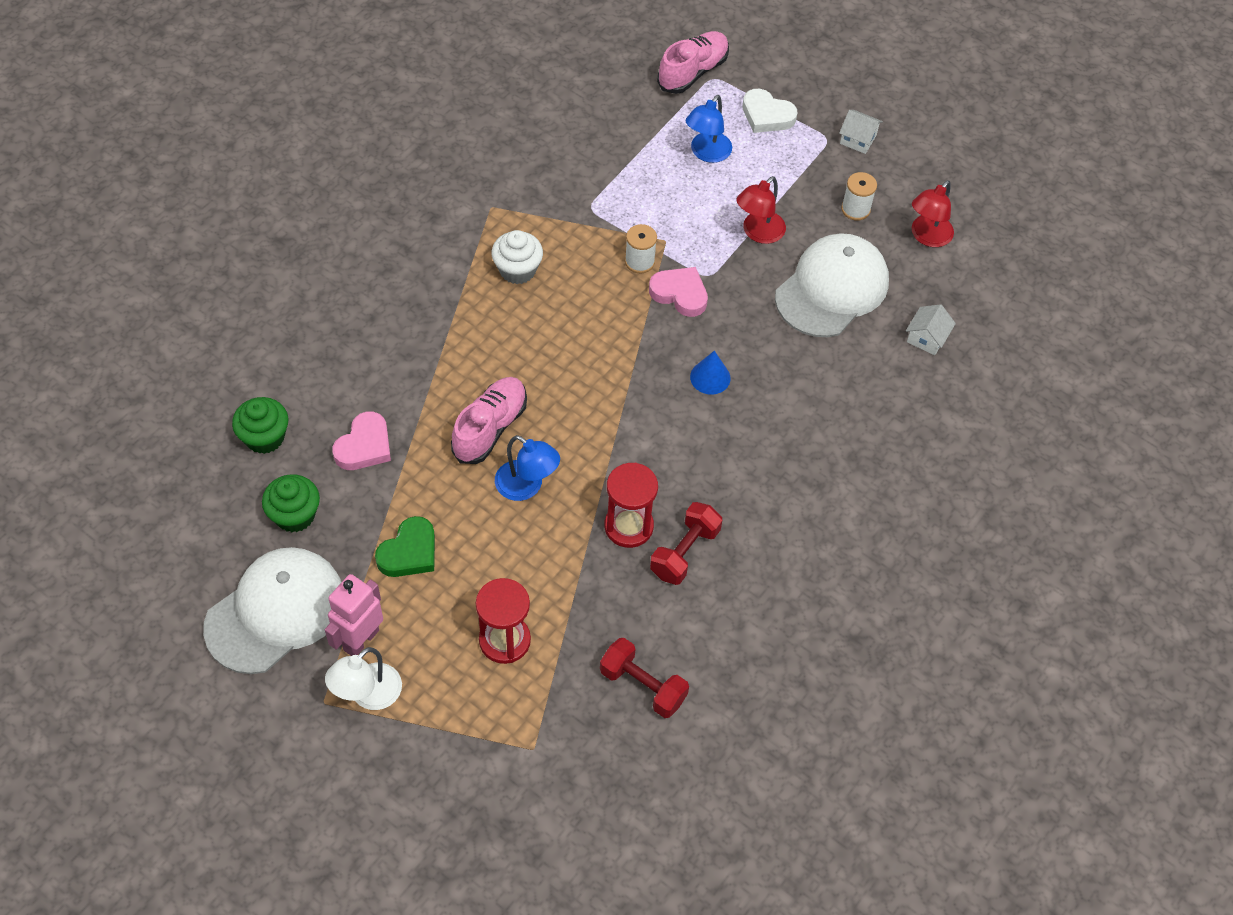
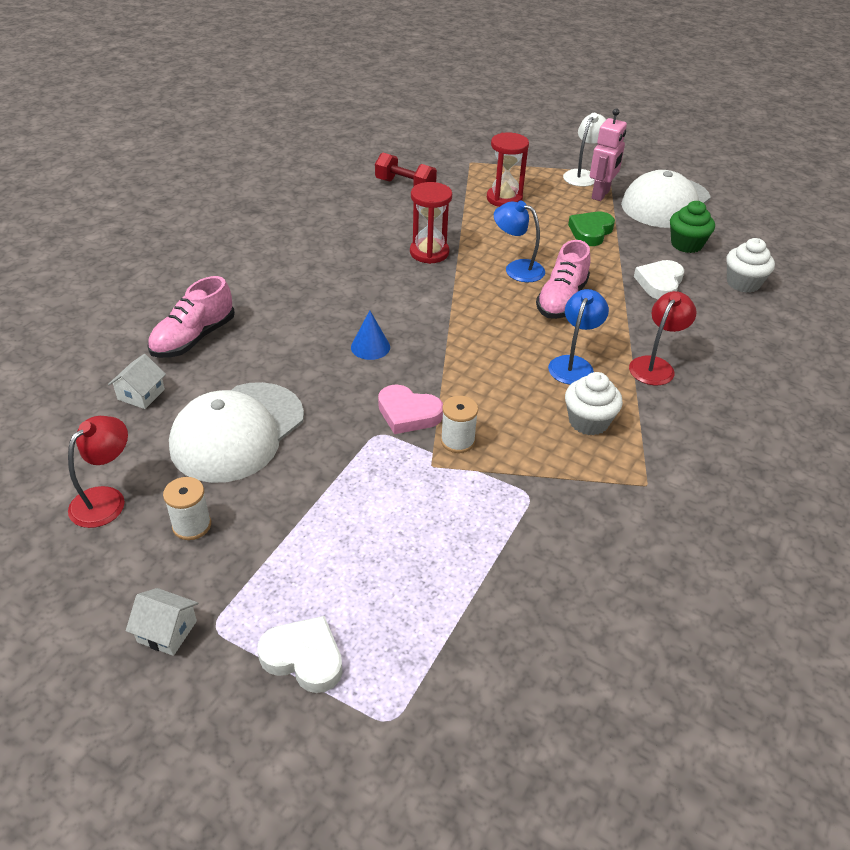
camera: 175 degrees right, 15 degrees down
(265, 437) = (743, 283): green cupcake -> white cupcake
(364, 446) = (659, 283): pink heart -> white heart
(684, 552) = (383, 242): red dumbbell -> none
(693, 72) = (425, 728): pink shoe -> pink shoe (193, 338)
(706, 153) = (391, 584): blue lamp -> blue lamp (573, 364)
(758, 233) = (320, 484): red lamp -> red lamp (655, 365)

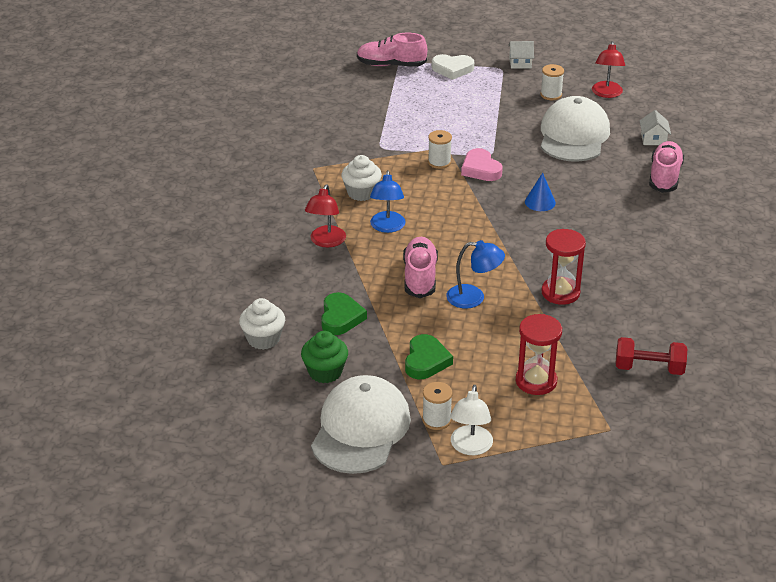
camera: 160 degrees right, 5 degrees down
(408, 413) = (480, 169): pink heart -> pink heart turned 120 degrees counterclockwise
(415, 718) = (391, 65): none -> pink shoe
(601, 194) = (436, 420): pink robot -> white spool
(659, 283) = (341, 317): white heart -> green heart

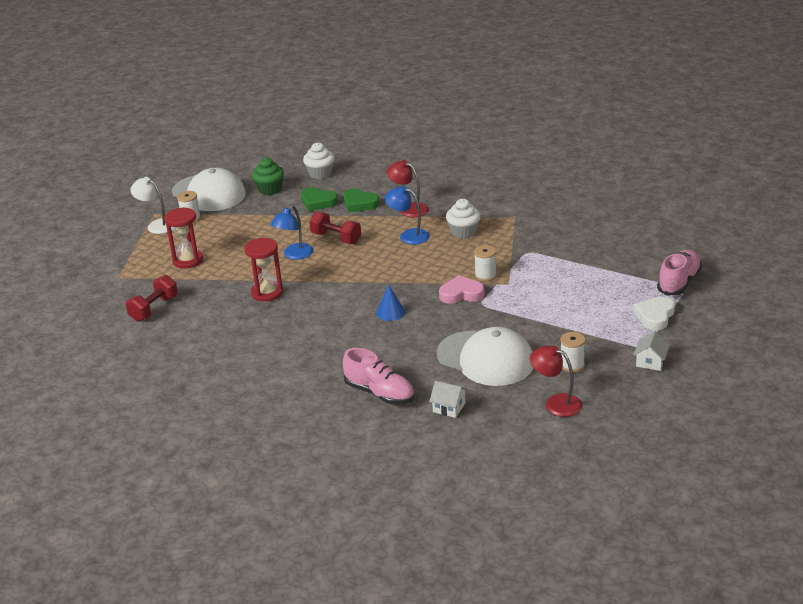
camera: 115 degrees right, 5 degrees down
(420, 277) = (336, 238): pink shoe -> red dumbbell
(426, 361) = (246, 224): green heart -> green heart (359, 203)

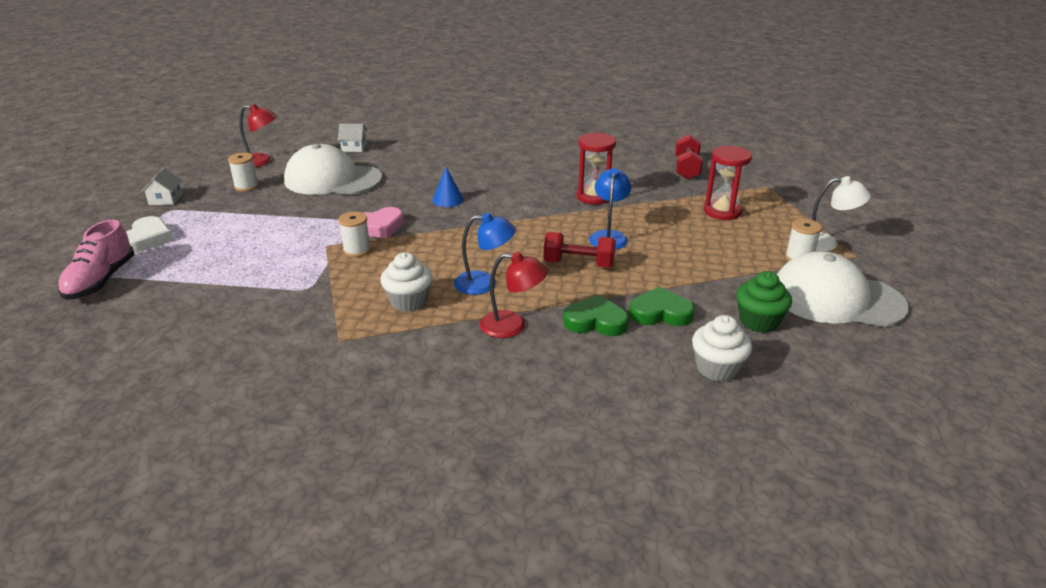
camera: 155 degrees right, 0 degrees up
(380, 393) = (417, 147): pink shoe -> none

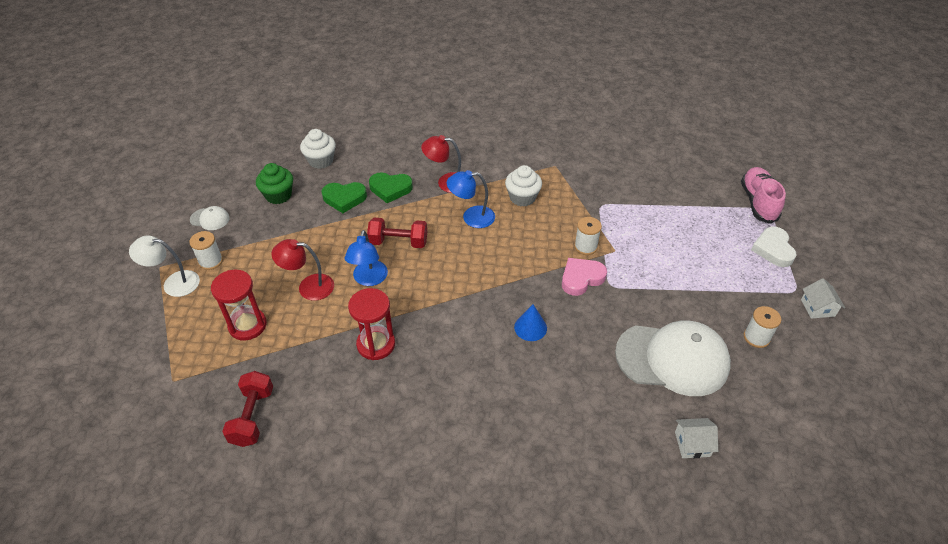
camera: 175 degrees right, 15 degrees up
(261, 161) = (784, 395): red lamp -> red lamp (308, 286)
(836, 298) = (210, 219): white cap -> white cap, size x0.42

